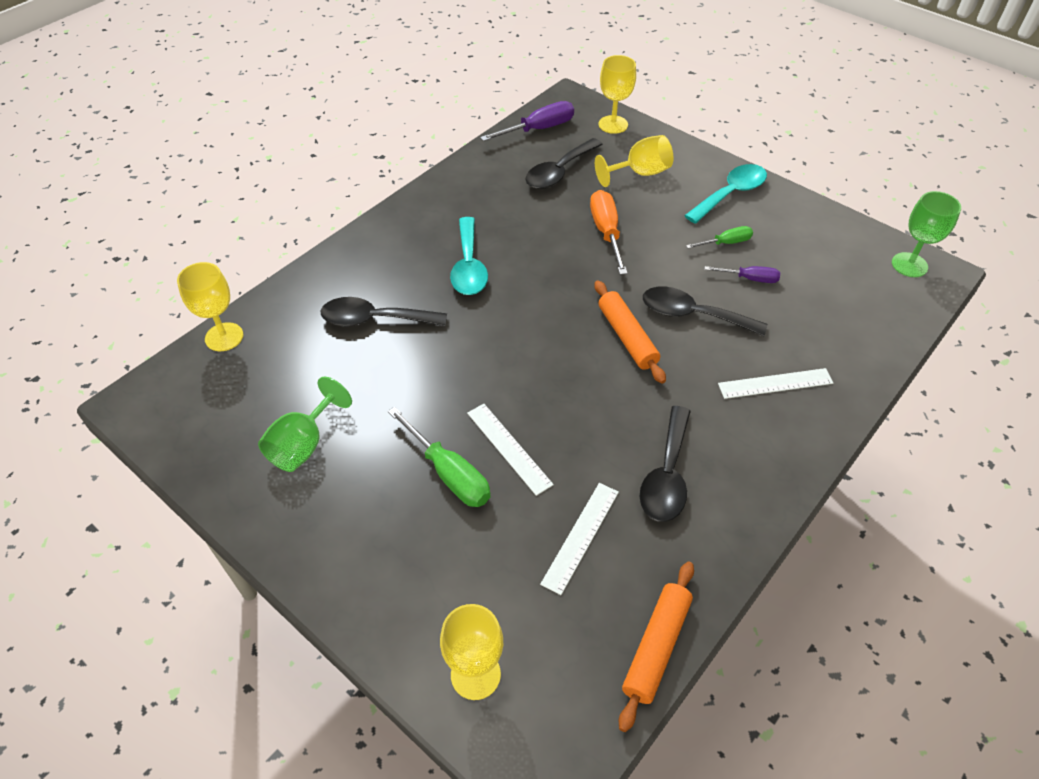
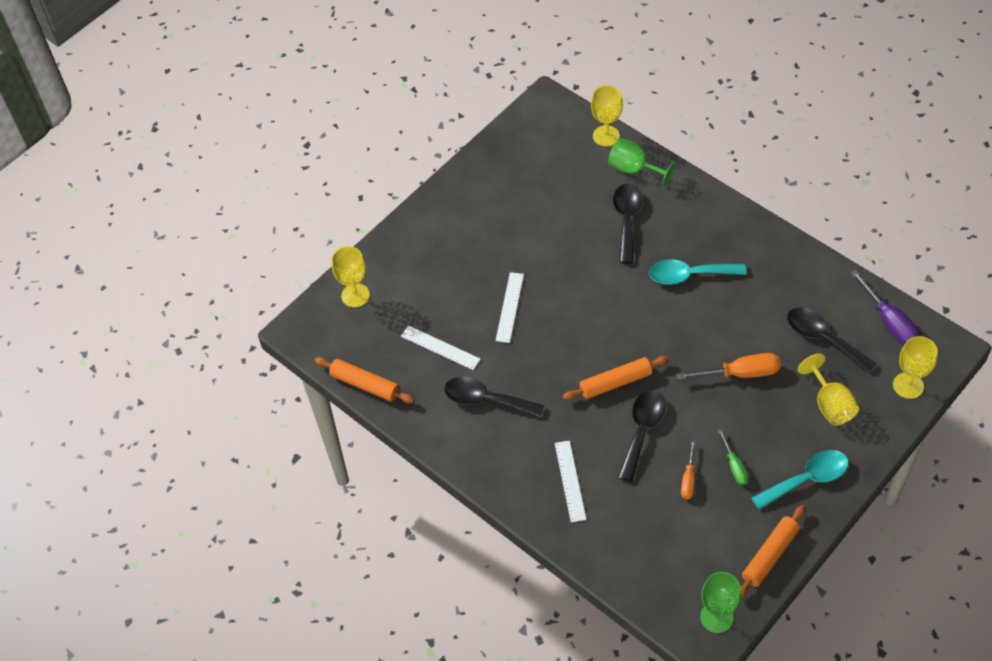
camera: 95 degrees right, 5 degrees up
(303, 445) = (513, 194): green goblet -> green goblet (633, 169)
(449, 473) = (490, 274): green screwdriver -> none
(509, 448) = (510, 307): white ruler -> white ruler turned 45 degrees counterclockwise
(730, 194) = (807, 479): turquoise spoon -> turquoise spoon turned 75 degrees counterclockwise
(749, 279) = (688, 479): purple screwdriver -> orange screwdriver
(825, 224) = (770, 555): none -> orange rolling pin

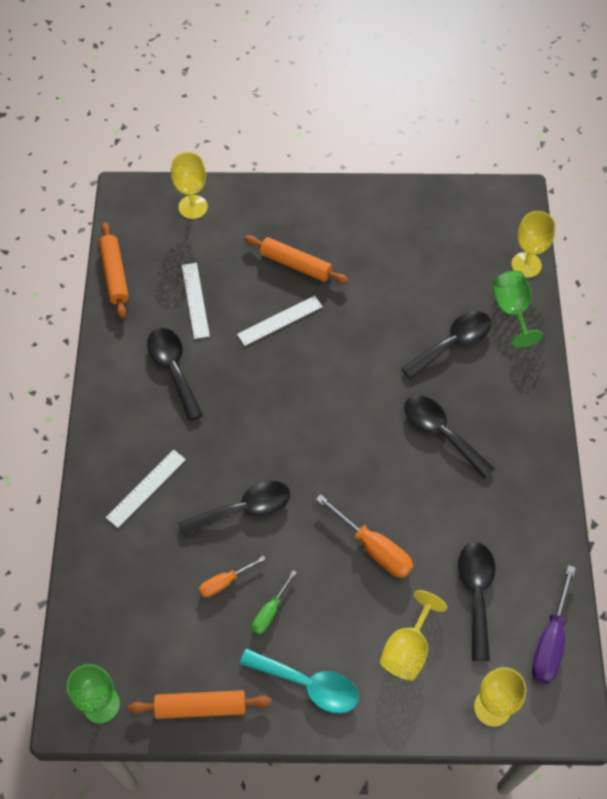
camera: 45 degrees right, 5 degrees up
(615, 382) = (275, 453): orange rolling pin -> orange rolling pin (295, 264)
(689, 275) = (441, 433): turquoise spoon -> black spoon

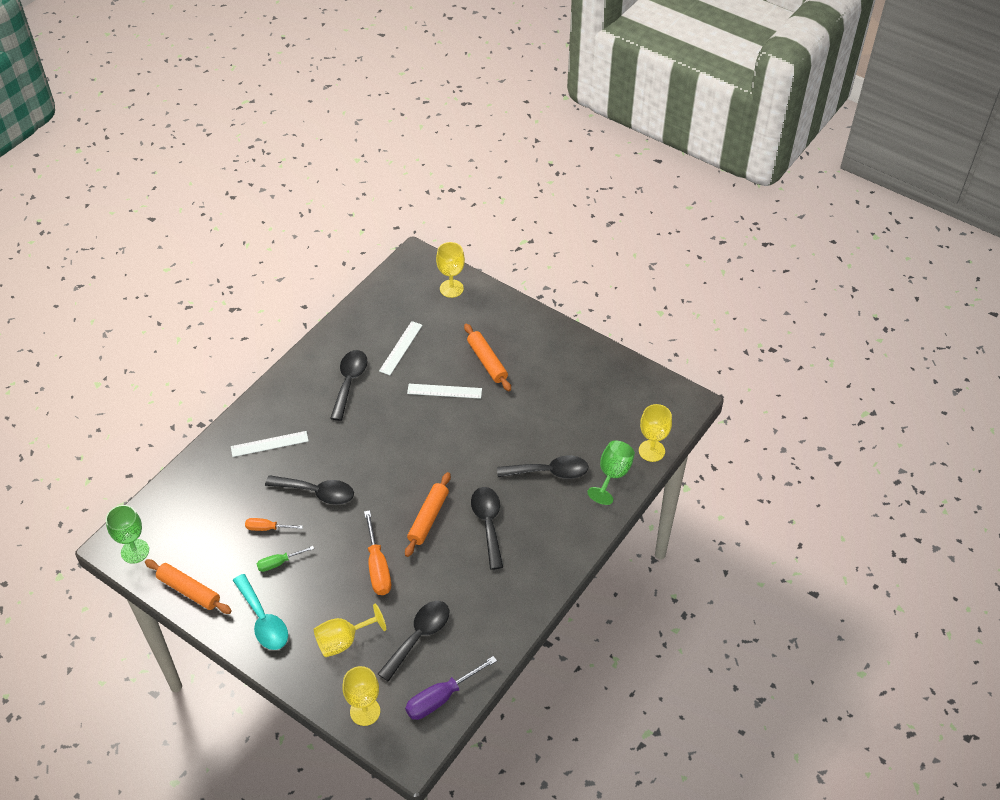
camera: 35 degrees right, 10 degrees down
(114, 274) = (364, 304): orange rolling pin -> orange rolling pin (428, 518)

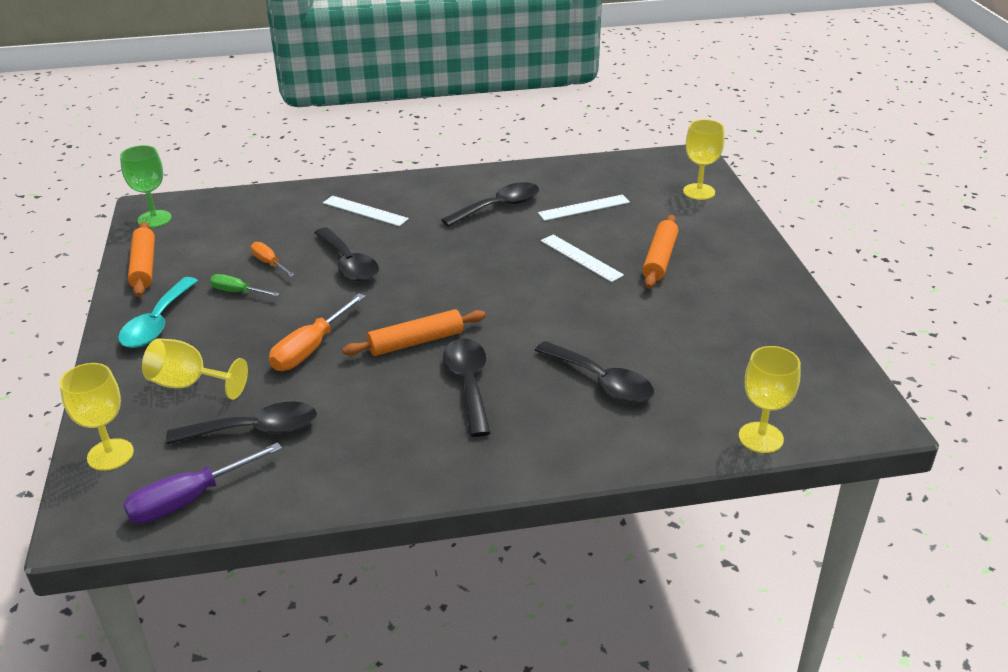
camera: 45 degrees right, 15 degrees down
(441, 697) = (189, 499): purple screwdriver -> purple screwdriver turned 45 degrees counterclockwise
(488, 523) = (468, 383): black spoon -> black spoon turned 45 degrees counterclockwise
(612, 474) = (677, 429): green goblet -> none

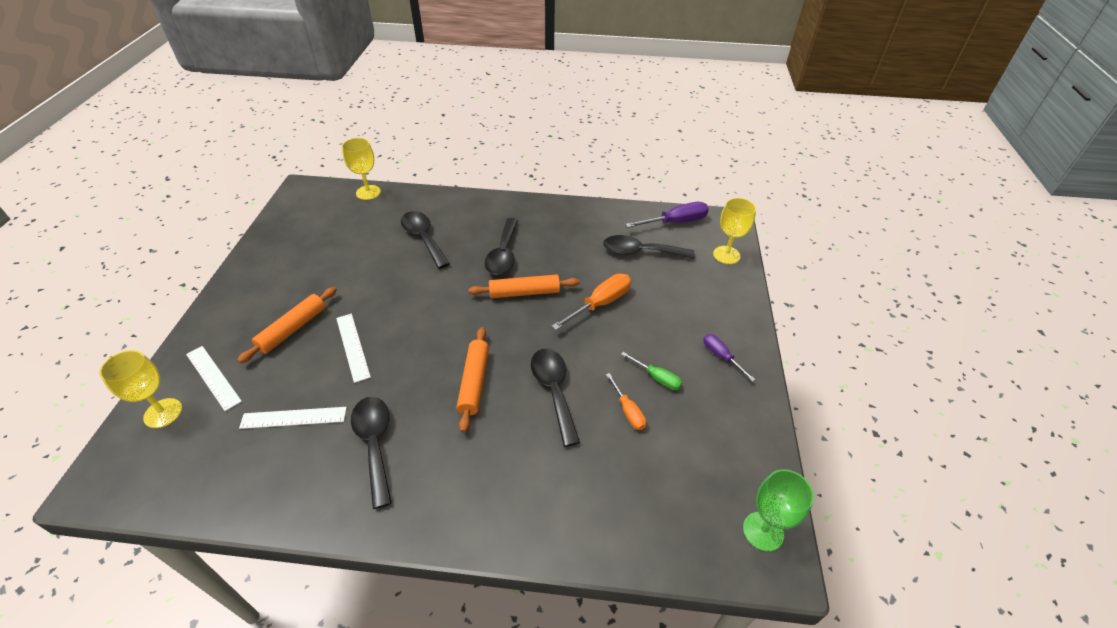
camera: 165 degrees left, 10 degrees up
(144, 266) = (752, 438): orange rolling pin -> orange rolling pin (474, 382)
(157, 323) = (721, 356): turquoise spoon -> purple screwdriver
(188, 384) = (686, 293): yellow goblet -> none
(365, 211) = (517, 477): white ruler -> white ruler (213, 377)
(499, 207) = (374, 444): black spoon -> black spoon turned 90 degrees clockwise

